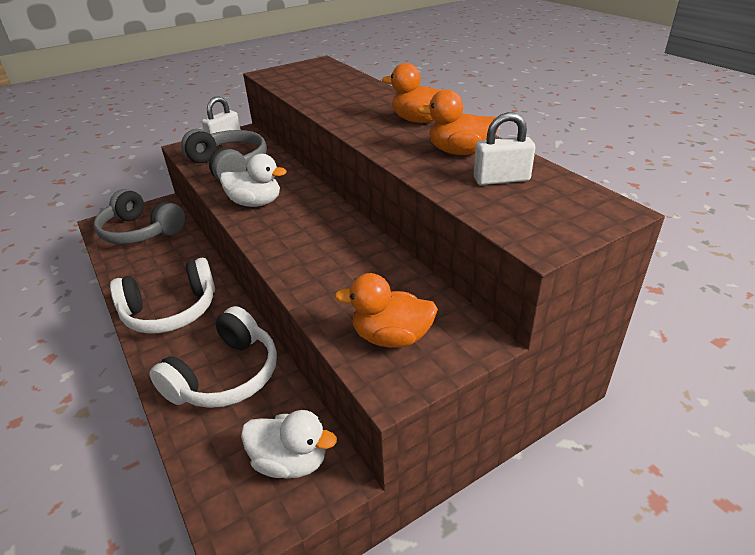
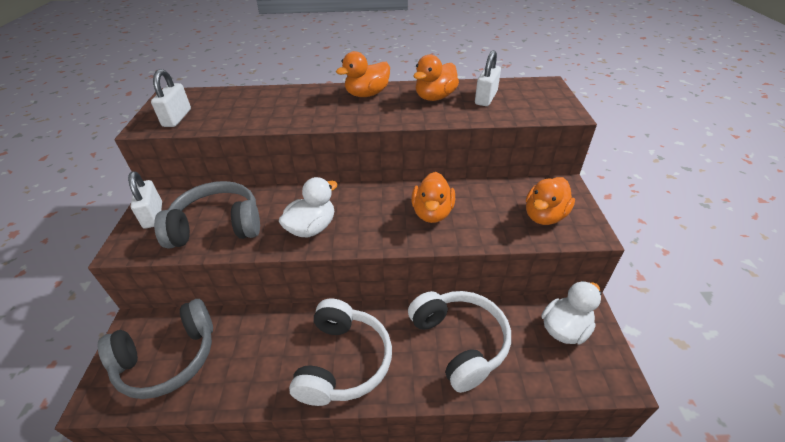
camera: 60 degrees left, 5 degrees up
(288, 76) = (177, 118): none -> white padlock
(328, 256) = (432, 213): none -> orange duck

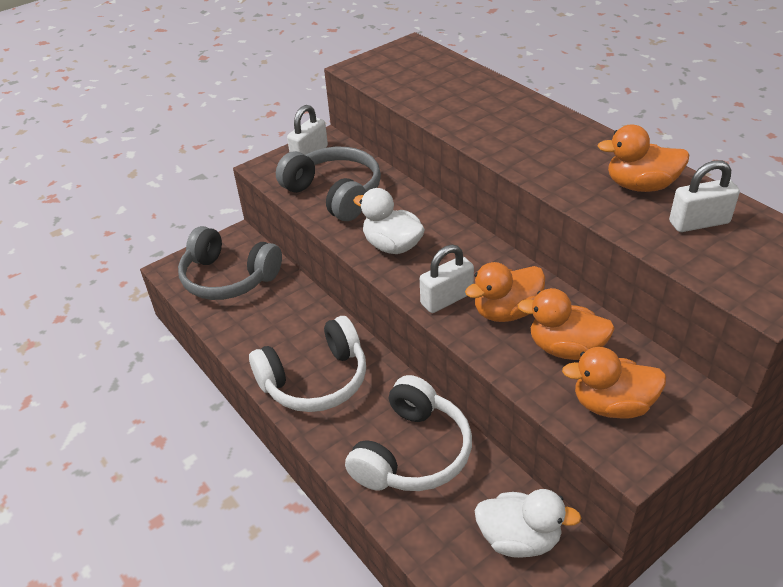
camera: 55 degrees right, 0 degrees up
(177, 118) = (386, 72): white padlock -> white padlock (447, 299)
(312, 228) = (392, 246): white duck -> white duck turned 150 degrees counterclockwise
(367, 94) = (576, 140): orange duck -> orange duck (565, 348)

